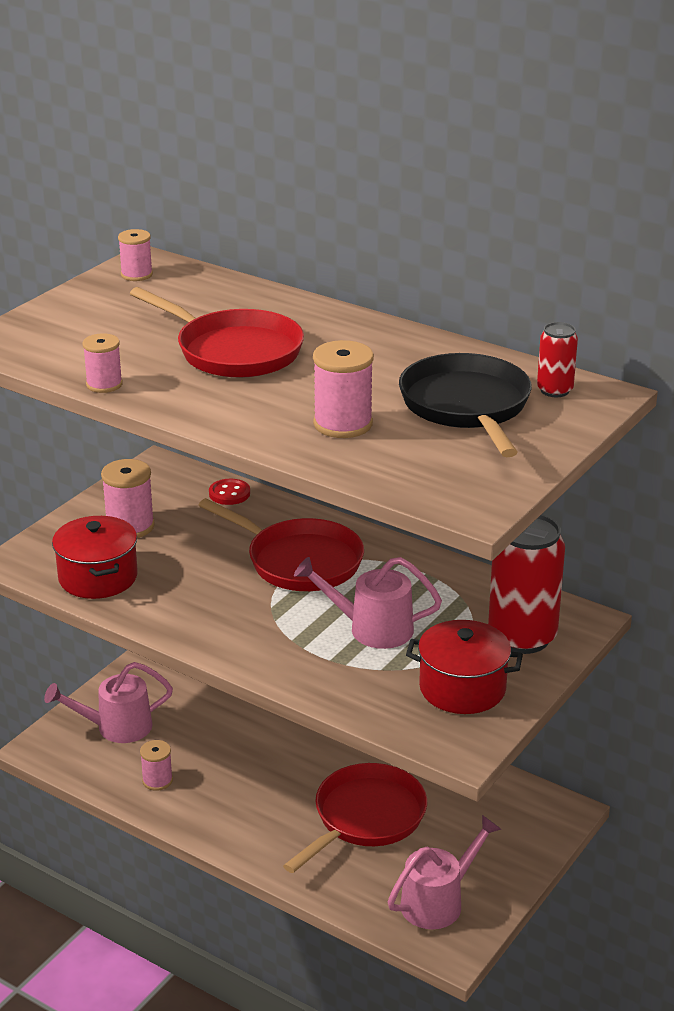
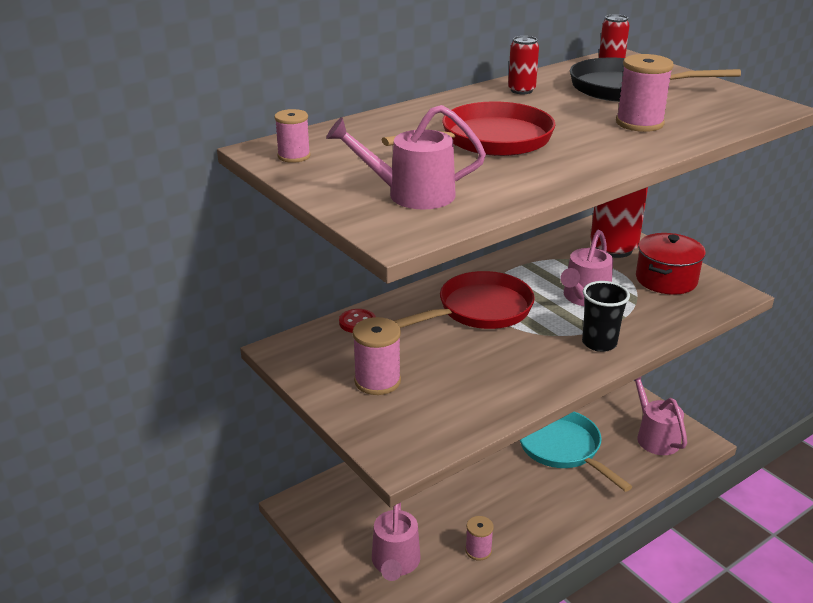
camera: 70 degrees left, 0 degrees up
(75, 335) = (410, 195): none -> pink watering can
(98, 577) = (453, 412): red pot -> none
(104, 384) = (527, 193): pink spool -> none
(272, 651) = (599, 343): none -> black cup
(365, 818) = (562, 448): red pan -> turquoise pan
(406, 348) = (521, 90): none -> red can

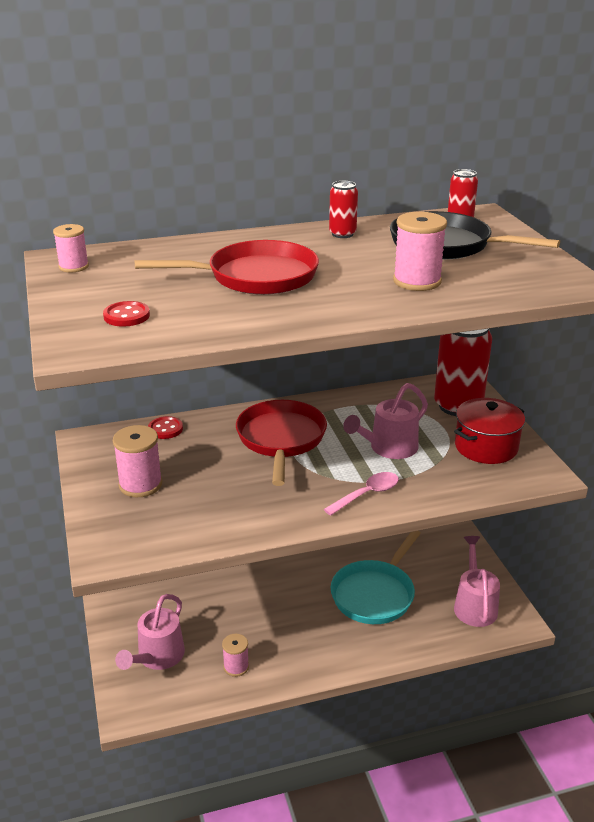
camera: 20 degrees right, 0 degrees up
(410, 195) = (126, 316): pink watering can -> red button
(479, 310) = (281, 440): red pan -> red pan turned 75 degrees counterclockwise
(562, 448) = (375, 594): turquoise pan -> turquoise pan turned 135 degrees counterclockwise
(599, 343) = (367, 494): black cup -> pink spoon

